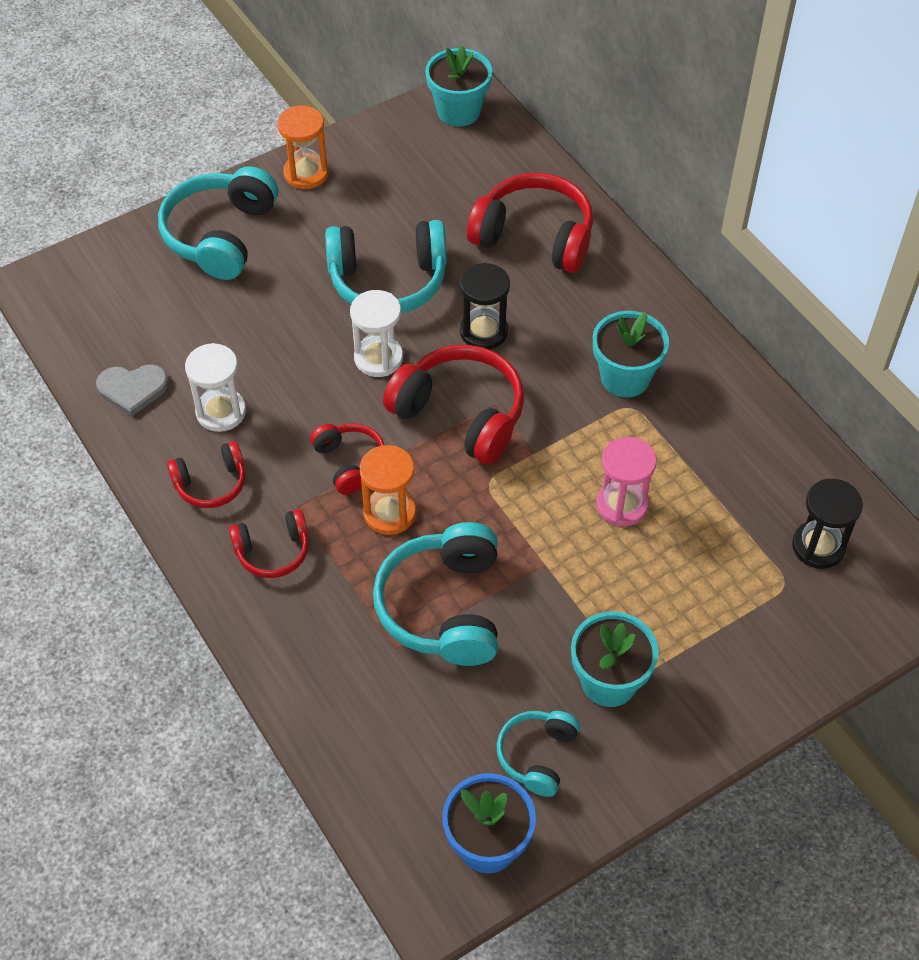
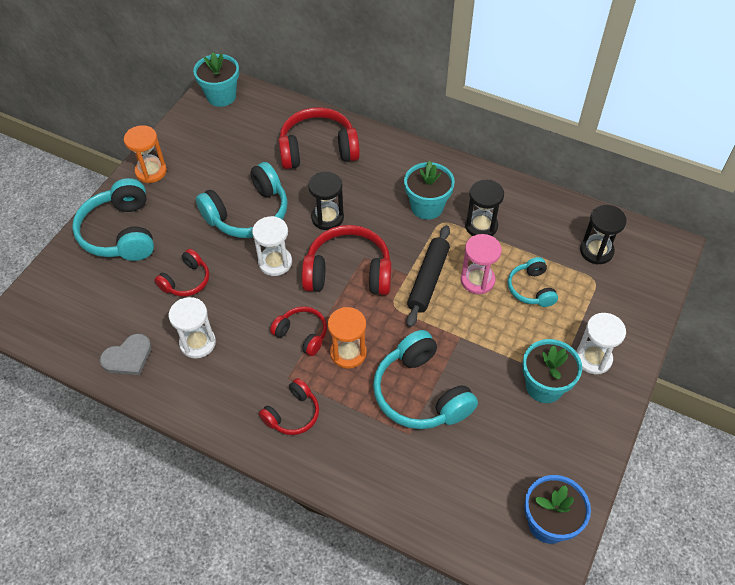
camera: 30 degrees left, 0 degrees up
(211, 483) = (223, 391): red headphones -> red headphones (186, 281)
(537, 755) = (537, 452): turquoise headphones -> turquoise headphones (531, 289)
(557, 473) = (428, 280): none -> black rolling pin
(680, 437) = (481, 226): none -> black hourglass
(702, 681) = (593, 358): none -> white hourglass

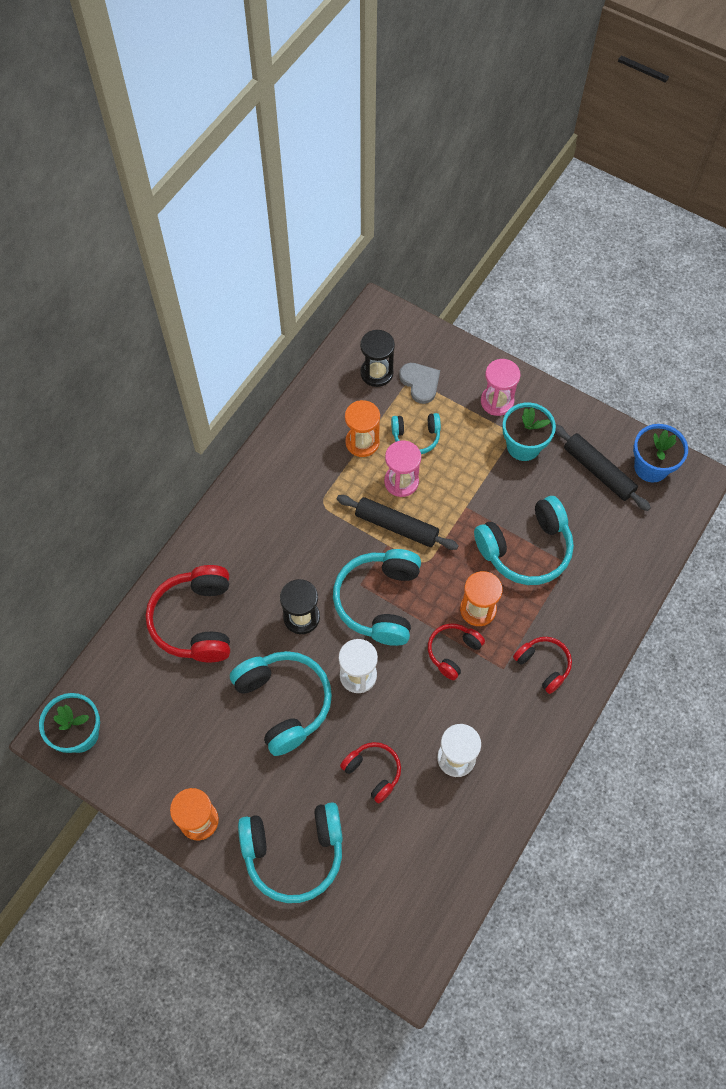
camera: 85 degrees left, 10 degrees up
(128, 357) = (469, 832): grey heart -> grey heart (420, 383)
(348, 272) = (379, 601): red headphones -> turquoise headphones
(427, 207) = (300, 515): turquoise flower pot -> none
(481, 226) = (333, 468): black hourglass -> none
(514, 246) = (362, 442): none -> orange hourglass
(529, 464) = (598, 471): none -> black rolling pin
(593, 358) = (497, 401): white hourglass -> pink hourglass

